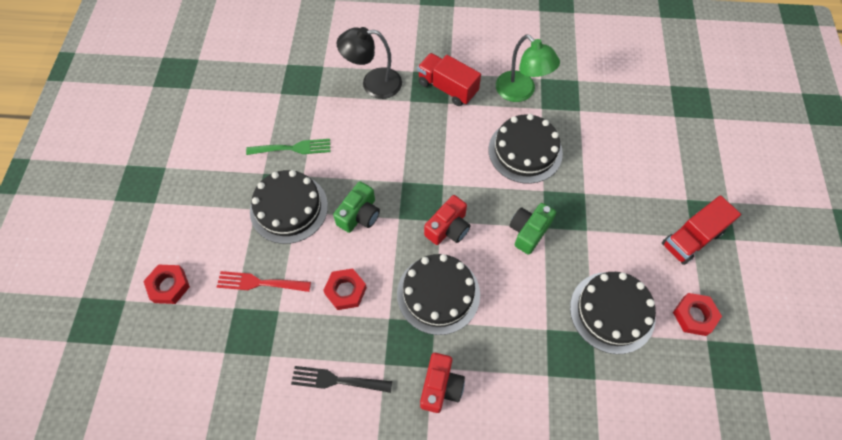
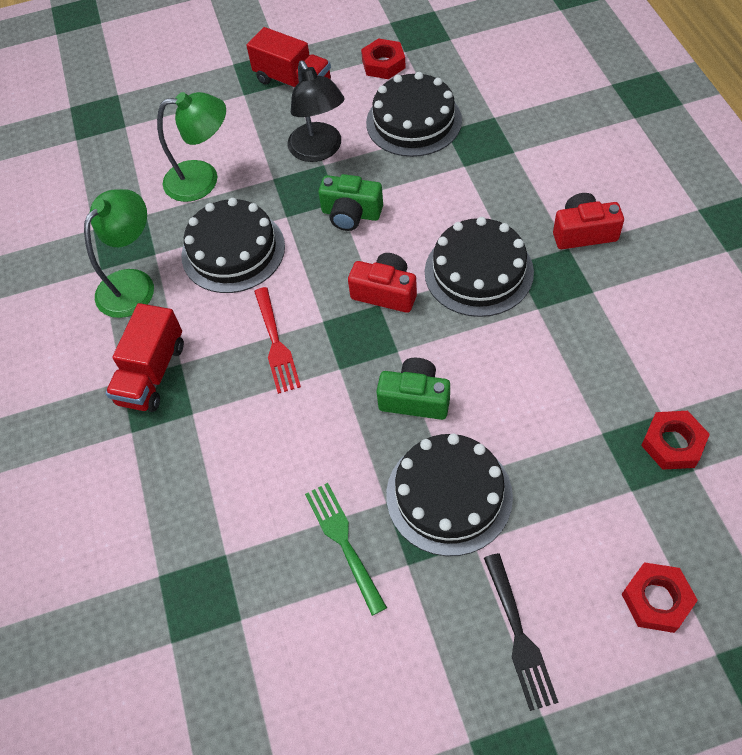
camera: 105 degrees left, 5 degrees down
(259, 283) = (579, 476): red fork -> red fork (276, 344)
(337, 380) = (642, 329): black fork -> black fork (519, 636)
(345, 291) = (530, 368): red nut -> red nut (672, 443)
(373, 84) = (174, 479): black lamp -> black lamp (319, 150)
(600, 150) = (203, 179): none -> green lamp

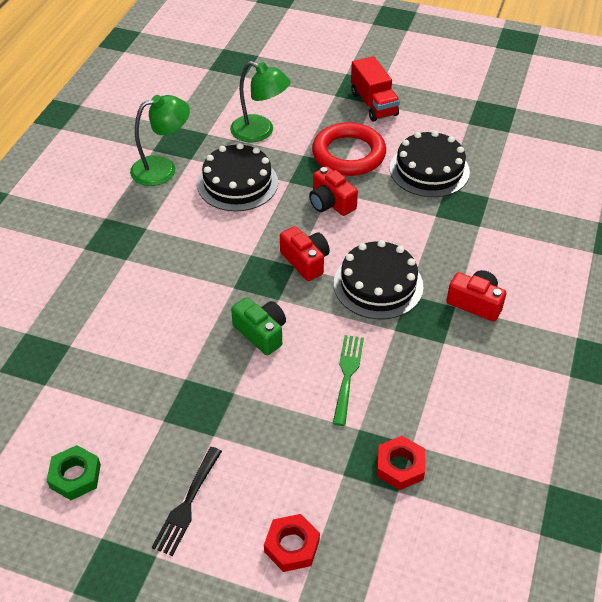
camera: 30 degrees right, 10 degrees down
(152, 373) = (125, 224): red truck -> none
(276, 344) = (210, 251): red fork -> none
(319, 150) = (348, 154): black lamp -> red ring
(343, 541) = (139, 383): green fork -> green fork (347, 375)
(351, 214) = (331, 203): green camera -> red camera
(376, 696) = (75, 476): none -> green nut
(383, 64) = (445, 124): red nut -> none
(449, 495) = (226, 399): black cake -> none

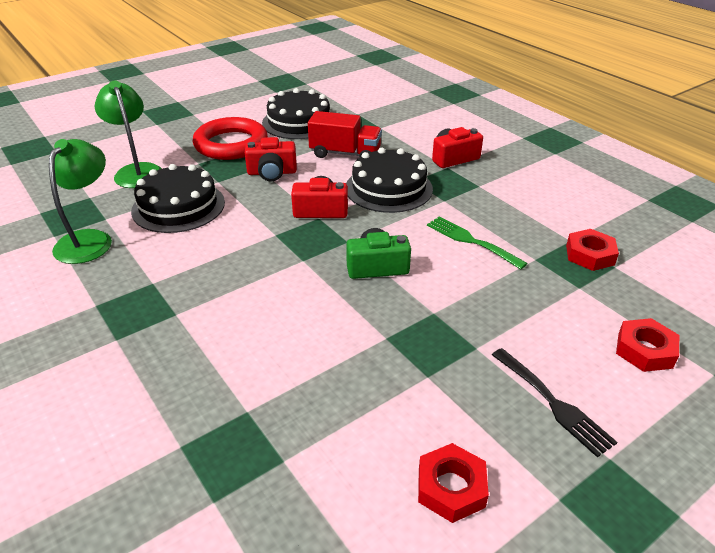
camera: 55 degrees left, 10 degrees down
(75, 476) = (451, 487): green nut -> red nut
(260, 132) = (137, 171): green lamp -> green lamp turned 90 degrees counterclockwise
(373, 104) = (195, 114): red truck -> red truck (345, 154)

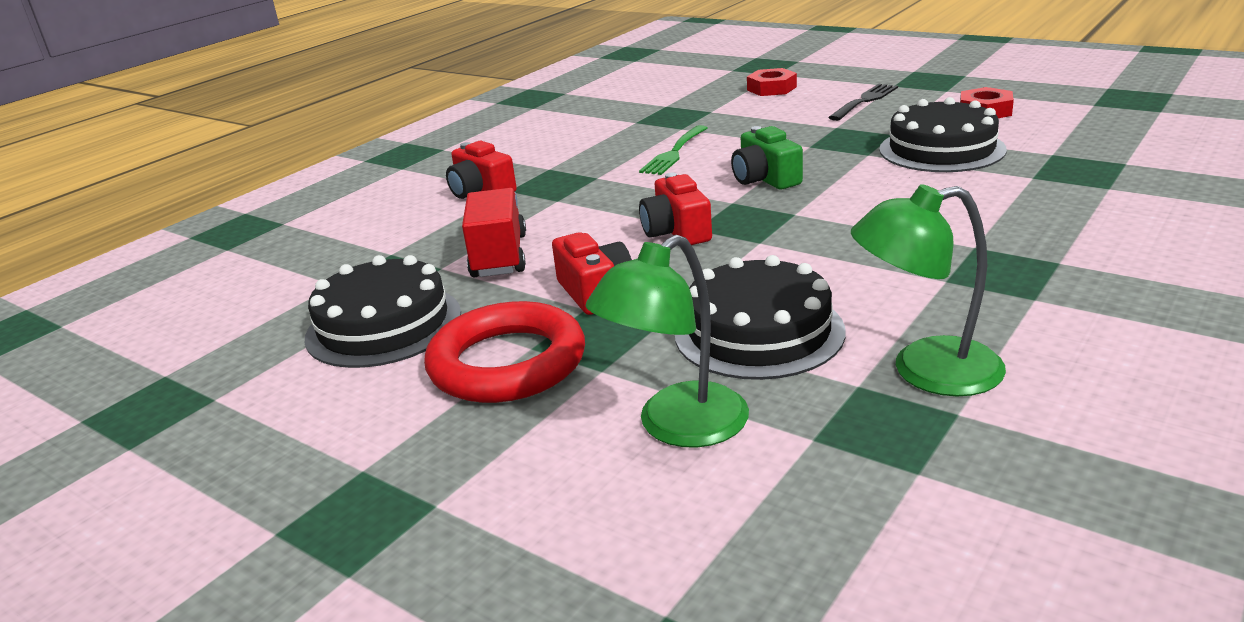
camera: 105 degrees left, 10 degrees down
(388, 188) = (588, 208): black cake -> black cake (941, 149)
(590, 255) = (655, 114): red nut -> none

